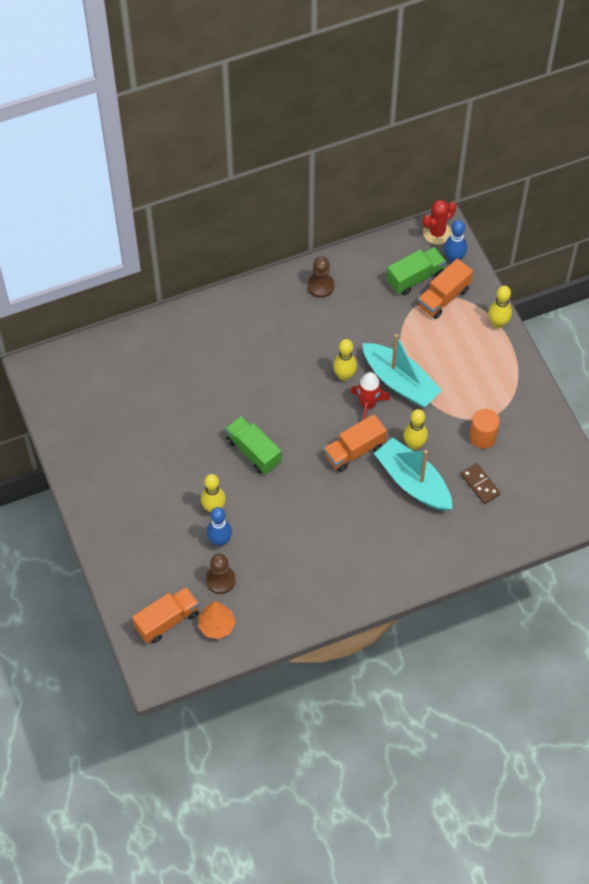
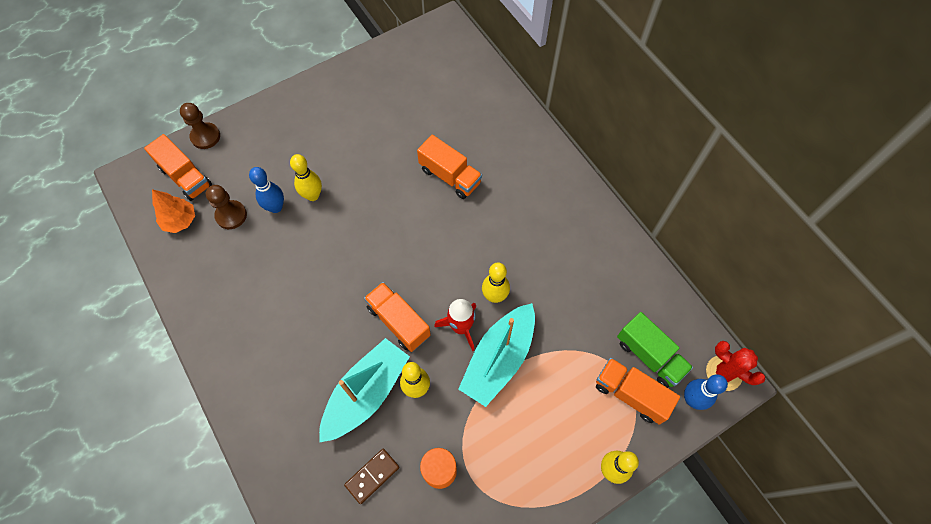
camera: 80 degrees right, 5 degrees up
(218, 392) = (450, 176): none -> orange truck
(253, 451) = (383, 220): green truck -> none
(320, 286) = (607, 253): brown pawn -> brown pawn (205, 136)

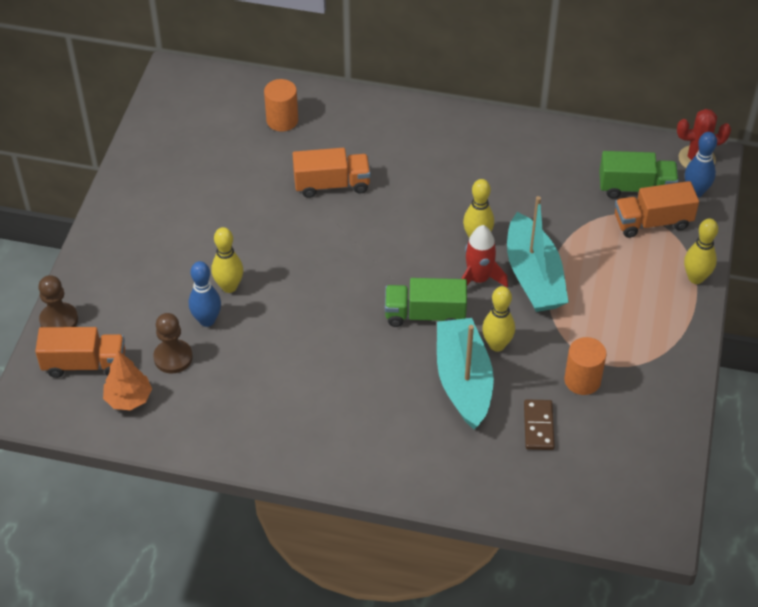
camera: 45 degrees left, 15 degrees down
(398, 322) = (425, 315): orange truck -> green truck
(472, 106) = (282, 120): none -> orange cylinder

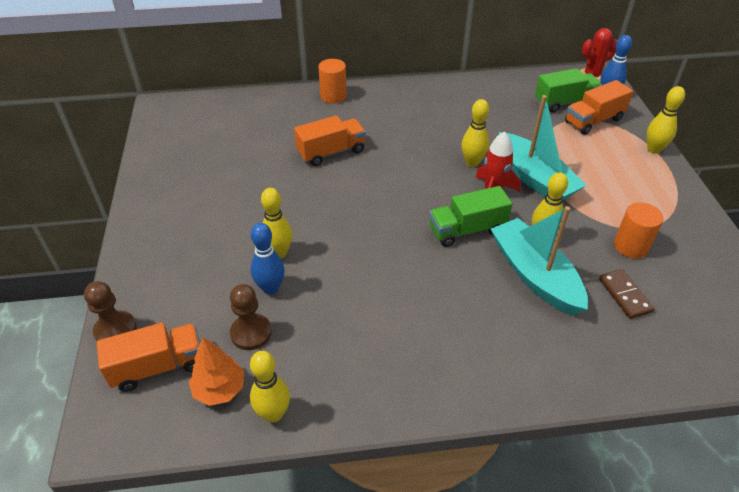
camera: 20 degrees left, 5 degrees down
(164, 432) = (273, 414): none -> yellow bowling pin
(282, 120) = (266, 118): orange cylinder -> orange cylinder (333, 96)

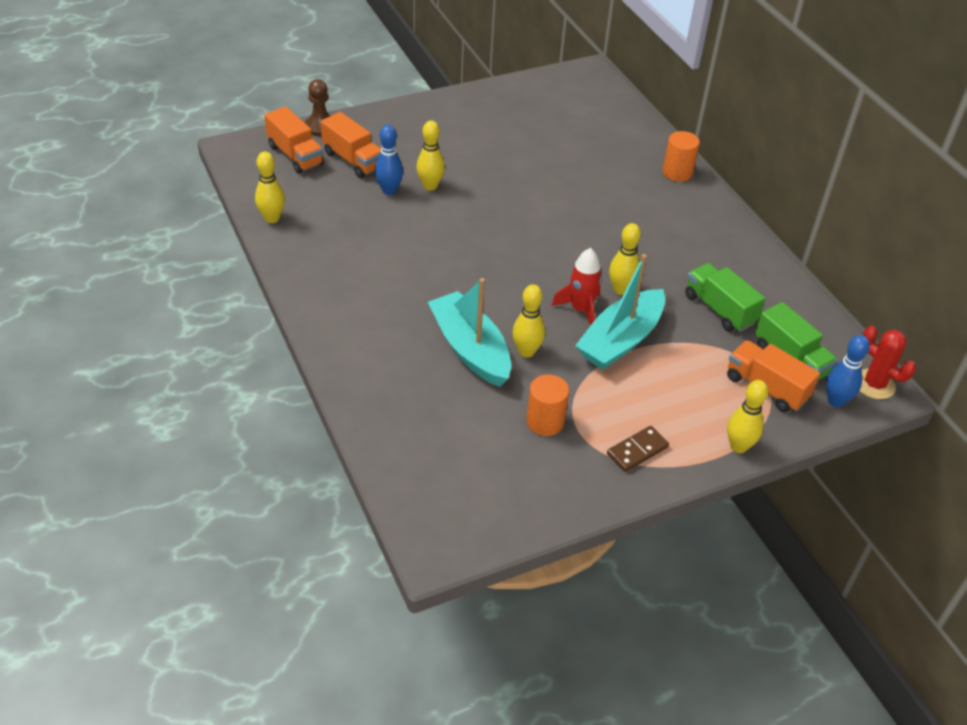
camera: 70 degrees right, 0 degrees up
(220, 389) = (285, 188): orange tree -> none
(251, 333) = (340, 191): brown pawn -> none
(331, 152) = (581, 189): orange truck -> orange truck (353, 160)
(467, 230) = (512, 296): green truck -> green truck (719, 309)
(535, 275) = (470, 349): turquoise boat -> turquoise boat turned 75 degrees counterclockwise
(624, 295) = (469, 416): brown domino -> brown domino (637, 450)

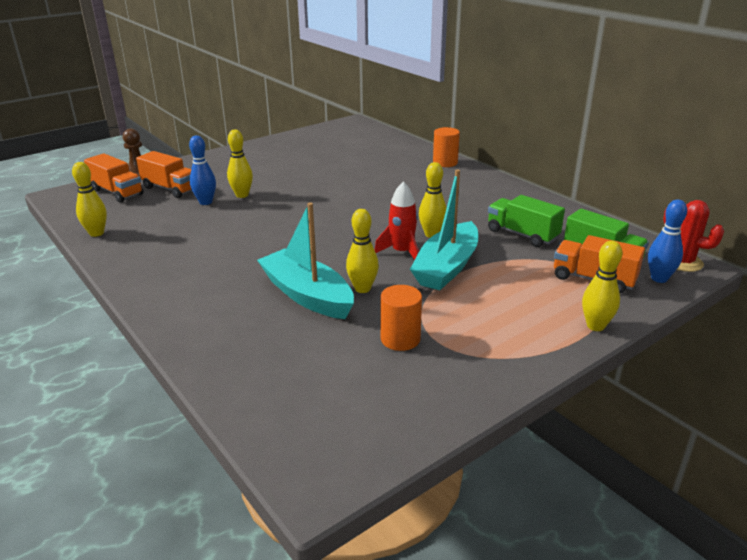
camera: 10 degrees left, 15 degrees down
(637, 450) = (501, 346): brown domino -> none

